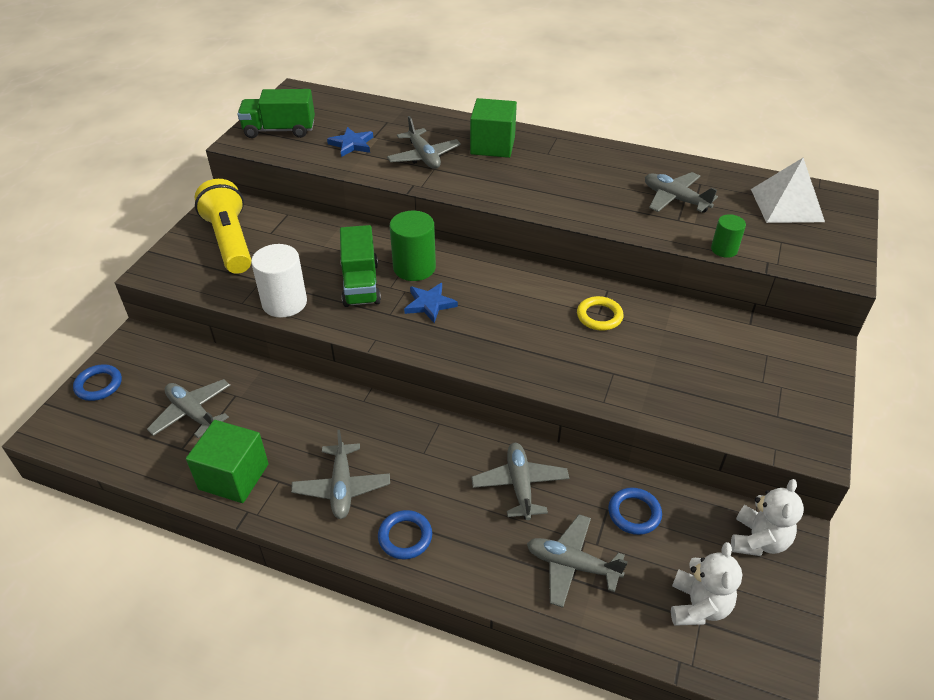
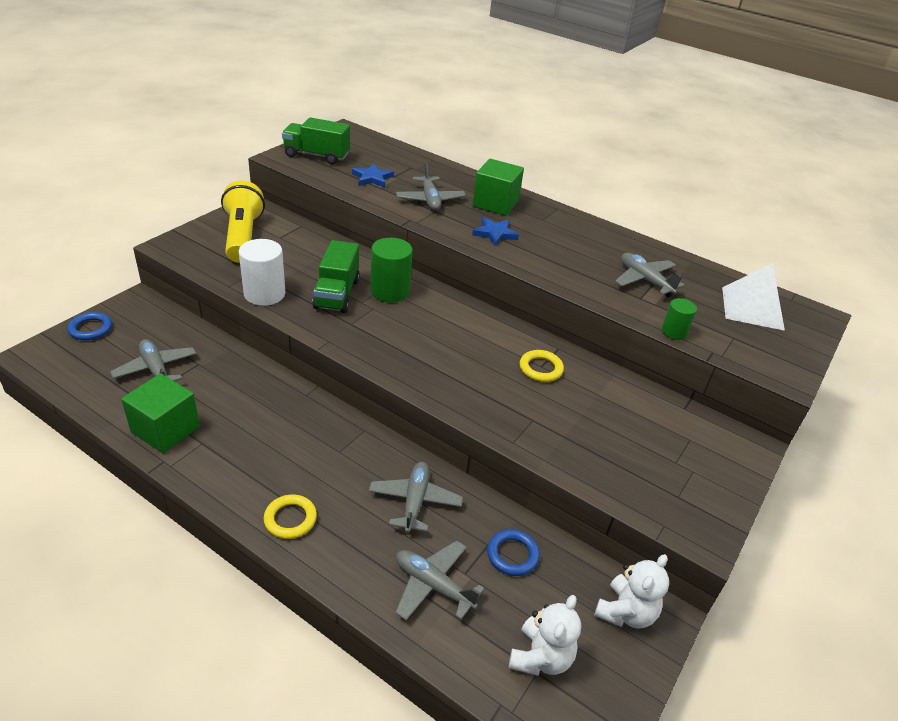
camera: 10 degrees right, 5 degrees down
(342, 487) = (254, 462): grey plane -> none
(405, 537) = (290, 519): blue ring -> yellow ring
(429, 304) = (390, 323): blue star -> blue star (495, 233)

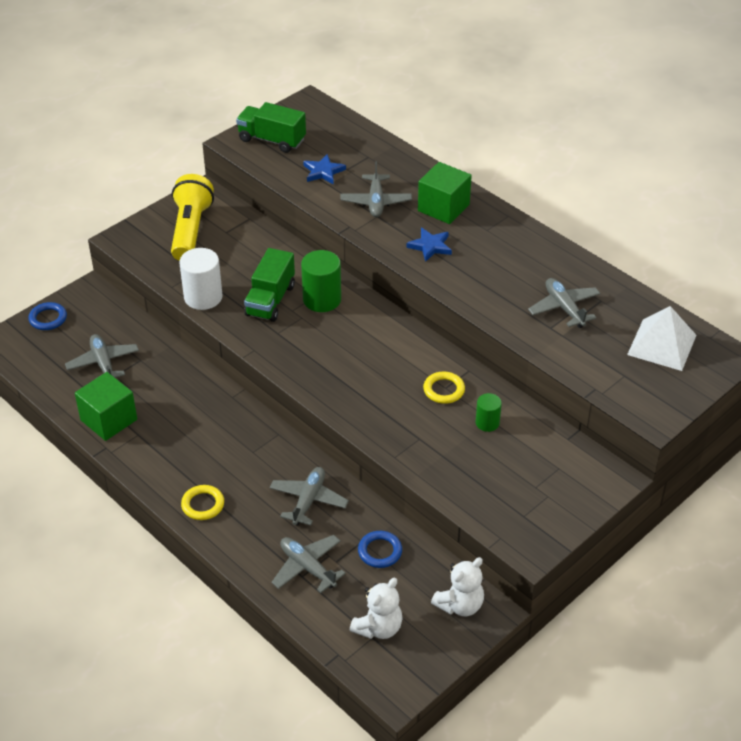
camera: 15 degrees right, 5 degrees up
(674, 332) = (566, 366): green cylinder -> green cylinder (487, 423)

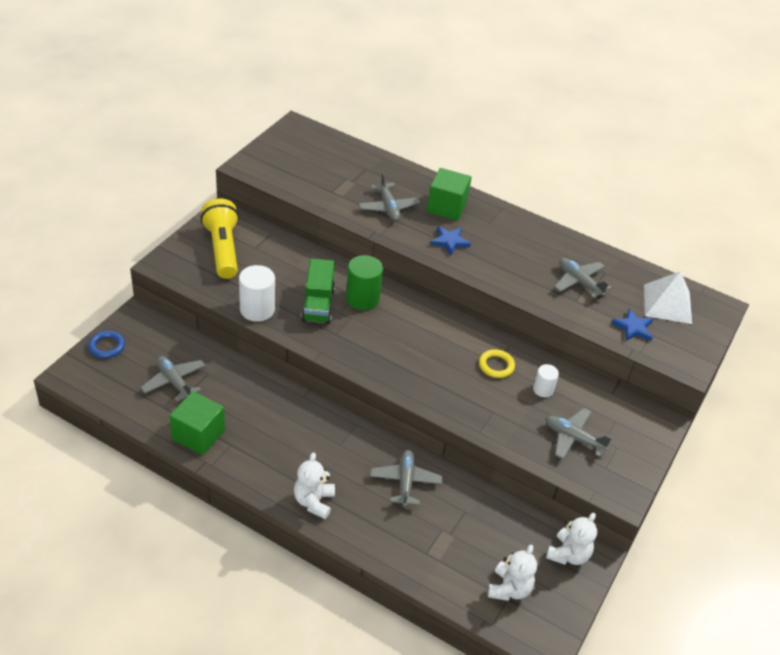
camera: 20 degrees left, 0 degrees up
(203, 505) = (314, 501): yellow ring -> white teddy bear
(272, 140) = (277, 161): green truck -> none
(307, 567) = (428, 544): grey plane -> grey plane (573, 438)
(323, 172) = (333, 185): blue star -> blue star (633, 328)
(380, 551) = (483, 518): blue ring -> none
(487, 423) = (543, 389): green cylinder -> white cylinder

